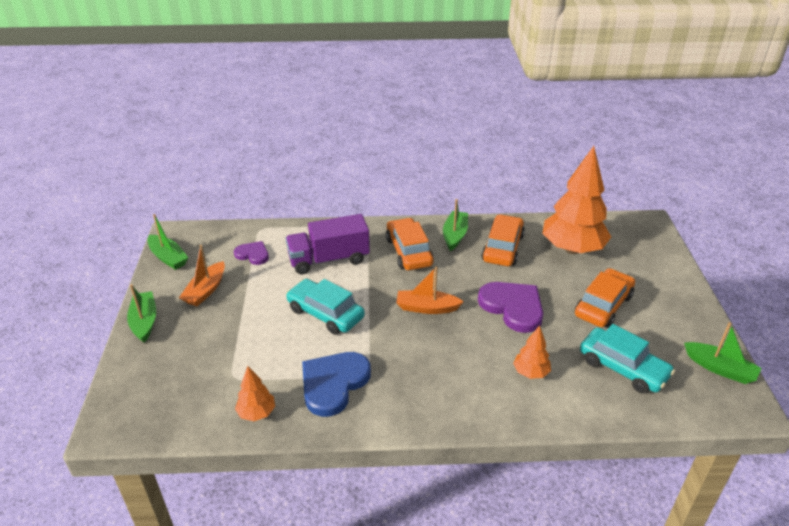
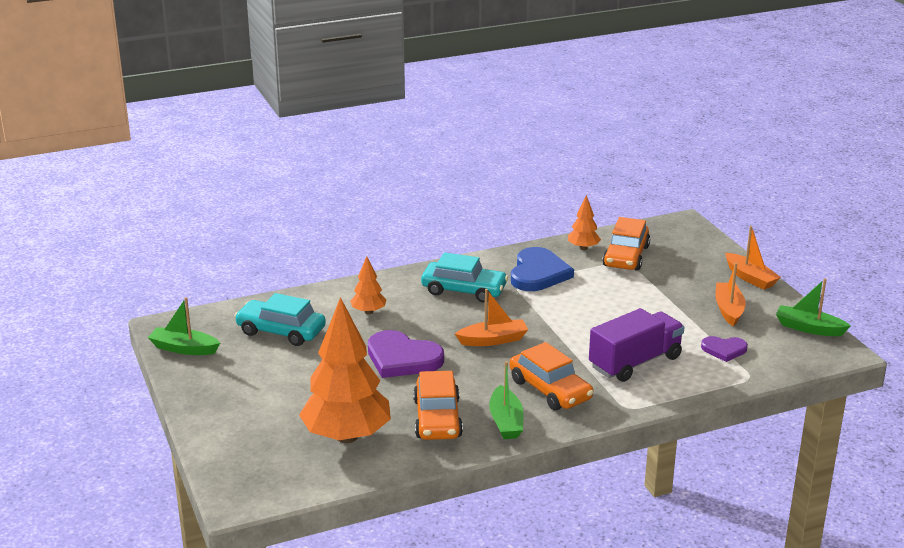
camera: 160 degrees right, 10 degrees down
(144, 321) = (750, 278): green boat -> orange boat
(325, 313) = (590, 316): turquoise car -> turquoise car (464, 290)
(603, 305) = (302, 379): orange car -> orange car (626, 256)

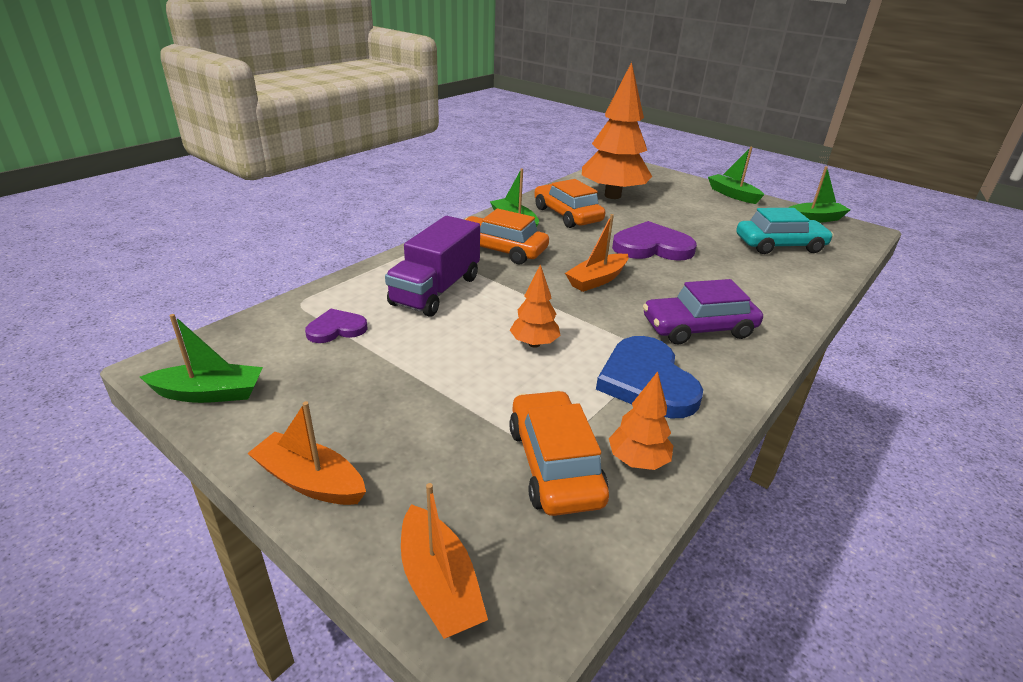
camera: 150 degrees right, 5 degrees up
(202, 402) = (732, 195): none -> green boat
(368, 312) = (746, 279): orange tree -> orange tree (534, 344)
(464, 290) = (698, 328): turquoise car -> purple car
(729, 310) = (340, 394): orange boat -> orange boat (439, 584)

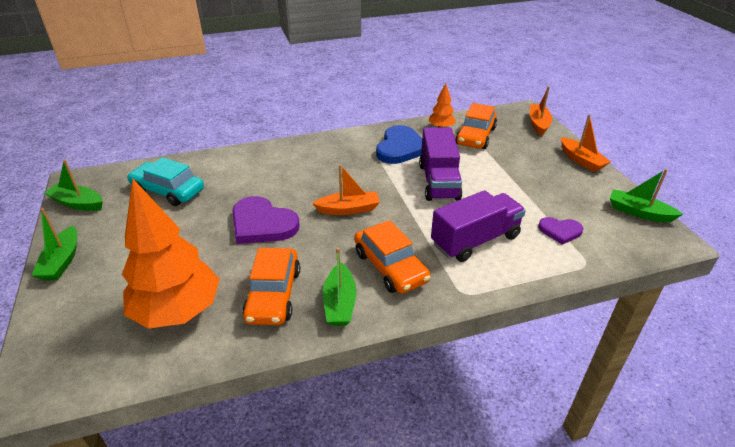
camera: 145 degrees left, 5 degrees up
(534, 344) = (439, 181): orange tree -> purple truck
(698, 328) = (335, 160): purple car -> none

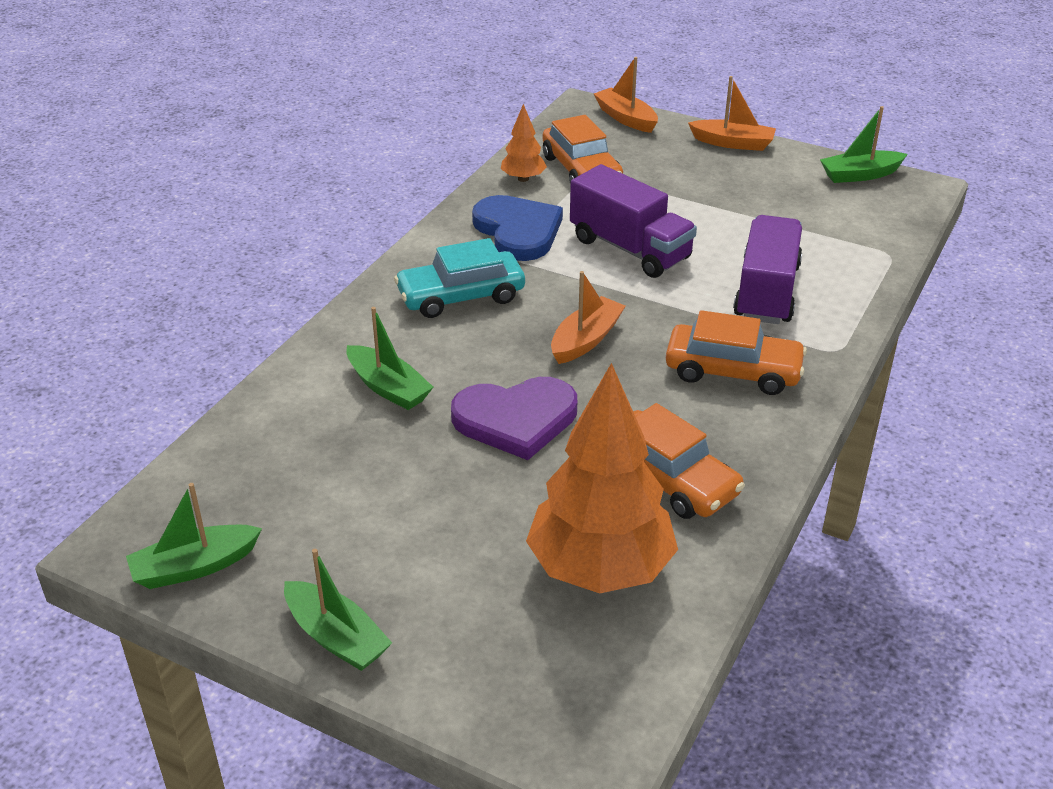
camera: 45 degrees left, 0 degrees up
(168, 191) = (305, 464): turquoise car -> turquoise car (461, 296)
(339, 303) = (746, 438): green boat -> green boat (388, 388)
(560, 231) = (824, 235): purple heart -> none

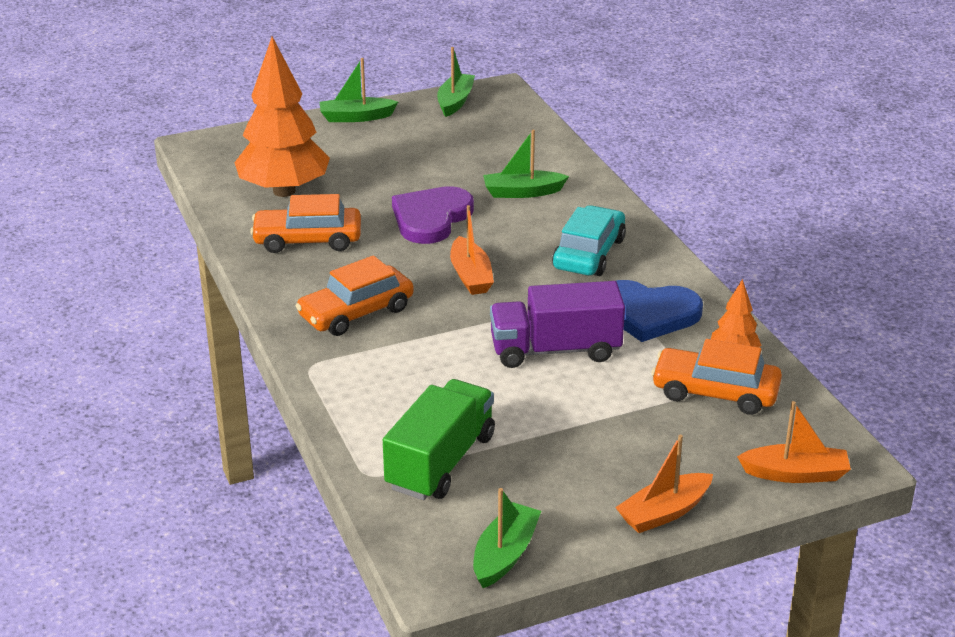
camera: 130 degrees right, 5 degrees down
(766, 292) = (414, 379): purple truck -> none
(828, 234) = (440, 462): none -> green truck

